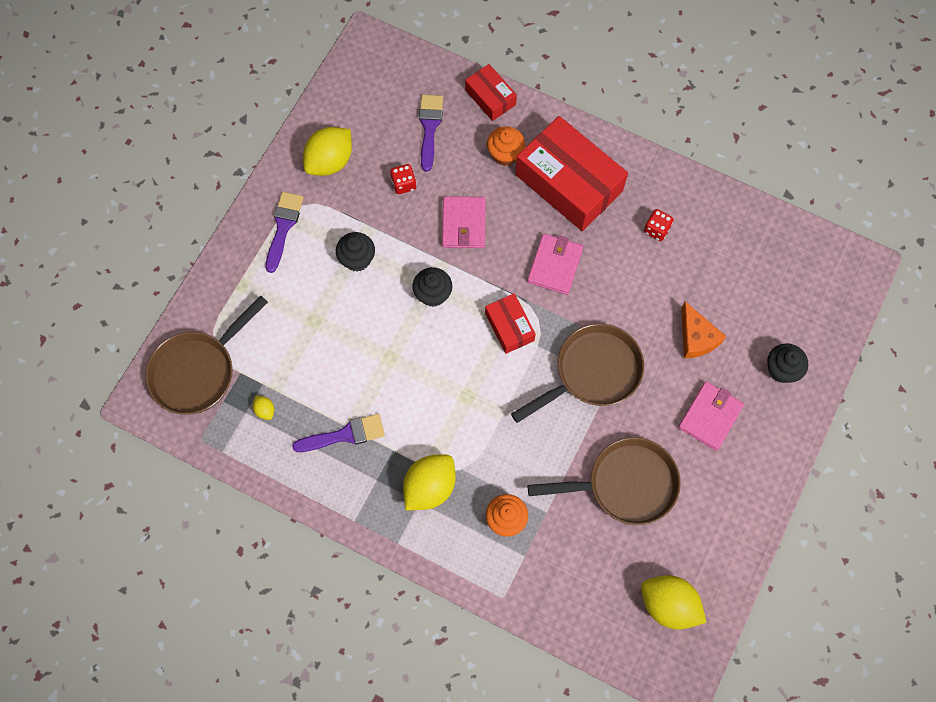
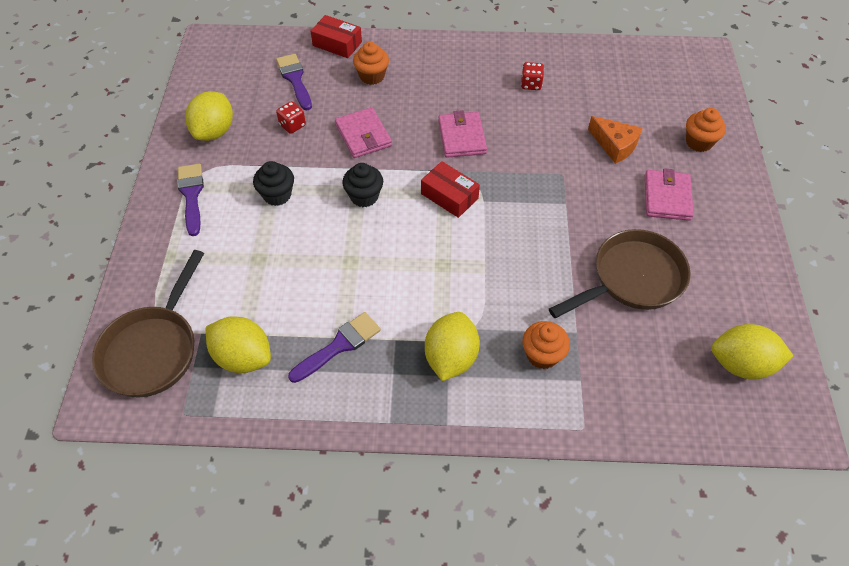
camera: 25 degrees left, 15 degrees down
(265, 410) = (243, 357): yellow lemon -> yellow lemon, size x2.31
(568, 183) = (438, 77): red box -> none
(593, 372) = (545, 203): brown pan -> none
(781, 370) = (699, 142): black cupcake -> orange cupcake

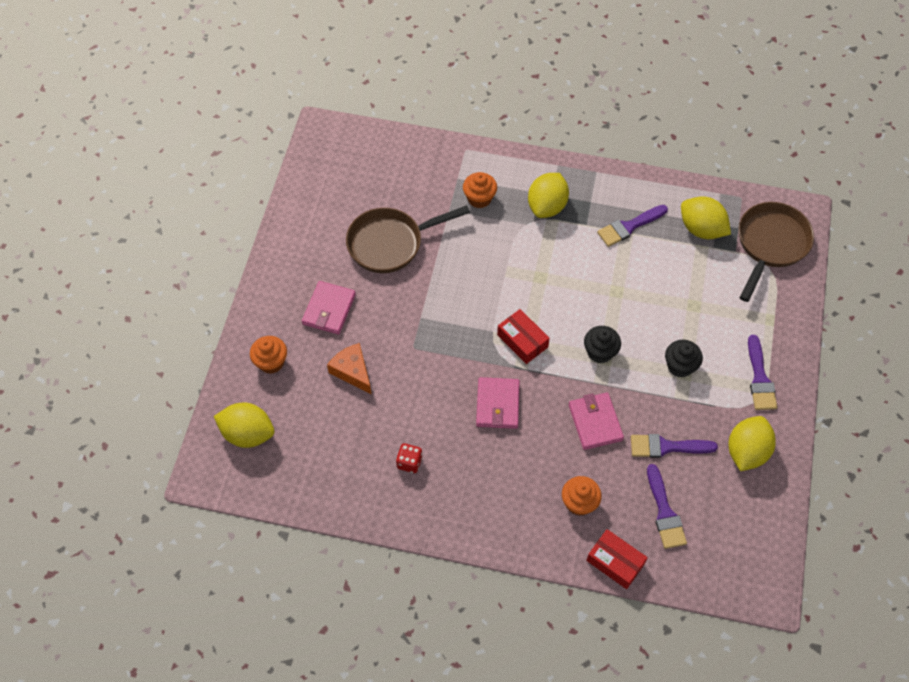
camera: 170 degrees left, 5 degrees up
(292, 125) = (666, 447): red dice -> purple brush
(741, 364) = (339, 172): yellow lemon -> yellow lemon (248, 434)

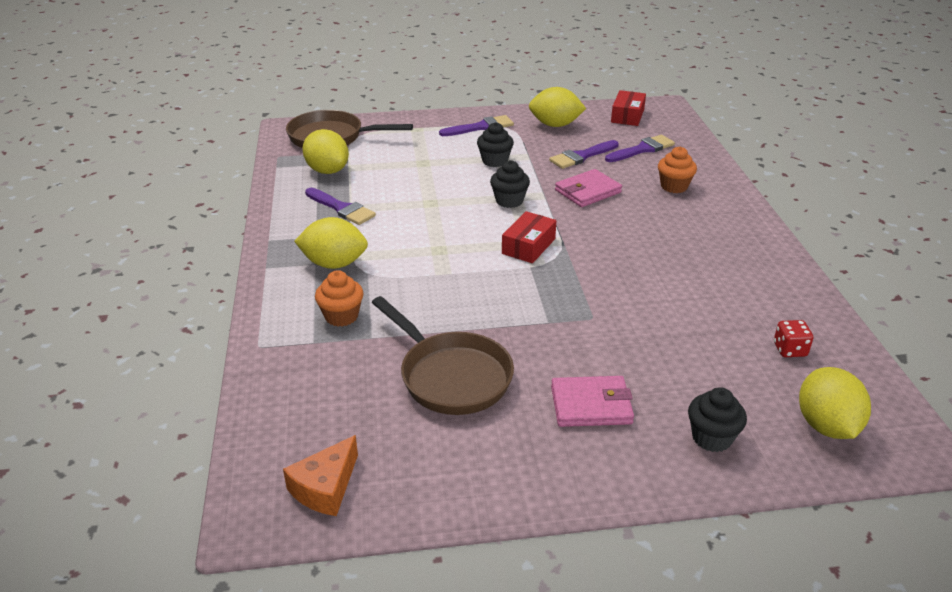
camera: 110 degrees left, 25 degrees down
(271, 362) = (711, 438): orange cupcake -> black cupcake
(352, 371) = (663, 357): orange cheese -> orange cheese (325, 487)
(409, 462) = (731, 286): red dice -> red dice (789, 350)
(497, 404) = (615, 246): pink wallet -> none
(615, 562) = (708, 163): red box -> red box (627, 116)
(666, 447) = (581, 156): purple brush -> purple brush turned 75 degrees clockwise
(701, 229) = (327, 170): yellow lemon -> yellow lemon turned 60 degrees counterclockwise

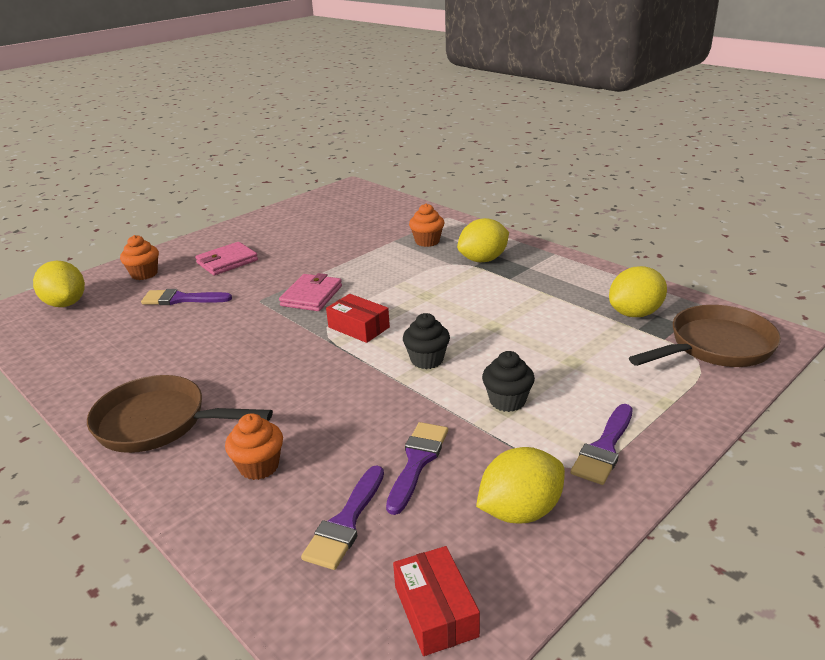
camera: 145 degrees right, 5 degrees down
(325, 487) = (333, 200): orange cheese -> none
(327, 170) = (635, 313): yellow lemon -> yellow lemon turned 45 degrees counterclockwise
(342, 208) = (553, 291): purple brush -> purple brush (181, 299)
(451, 376) = (323, 244): brown pan -> brown pan (158, 423)
(528, 246) = (359, 327): red box -> red box turned 45 degrees counterclockwise
(587, 191) = (359, 408): pink wallet -> pink wallet (311, 296)
(711, 438) = (144, 274): black cupcake -> orange cupcake
(789, 350) = (91, 337): red dice -> none

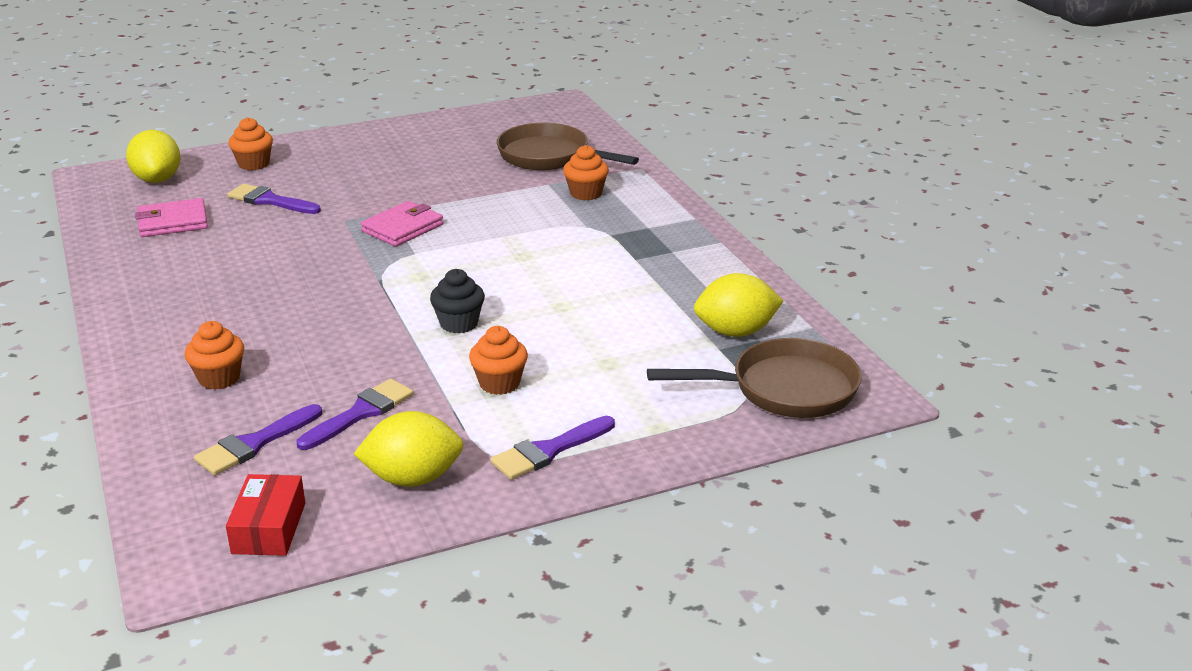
camera: 20 degrees right, 0 degrees up
(158, 423) = (162, 317): brown pan -> brown pan (549, 157)
(227, 262) = (347, 169): pink wallet -> pink wallet (173, 222)
(359, 327) = (421, 273): red box -> none
(483, 260) = (628, 230): yellow lemon -> none
(507, 401) = (499, 383): black cupcake -> orange cupcake

